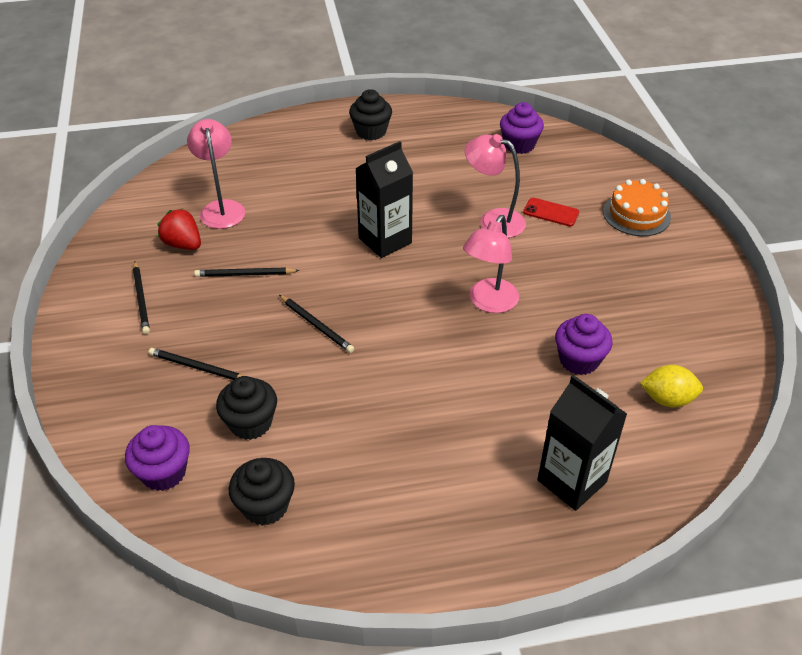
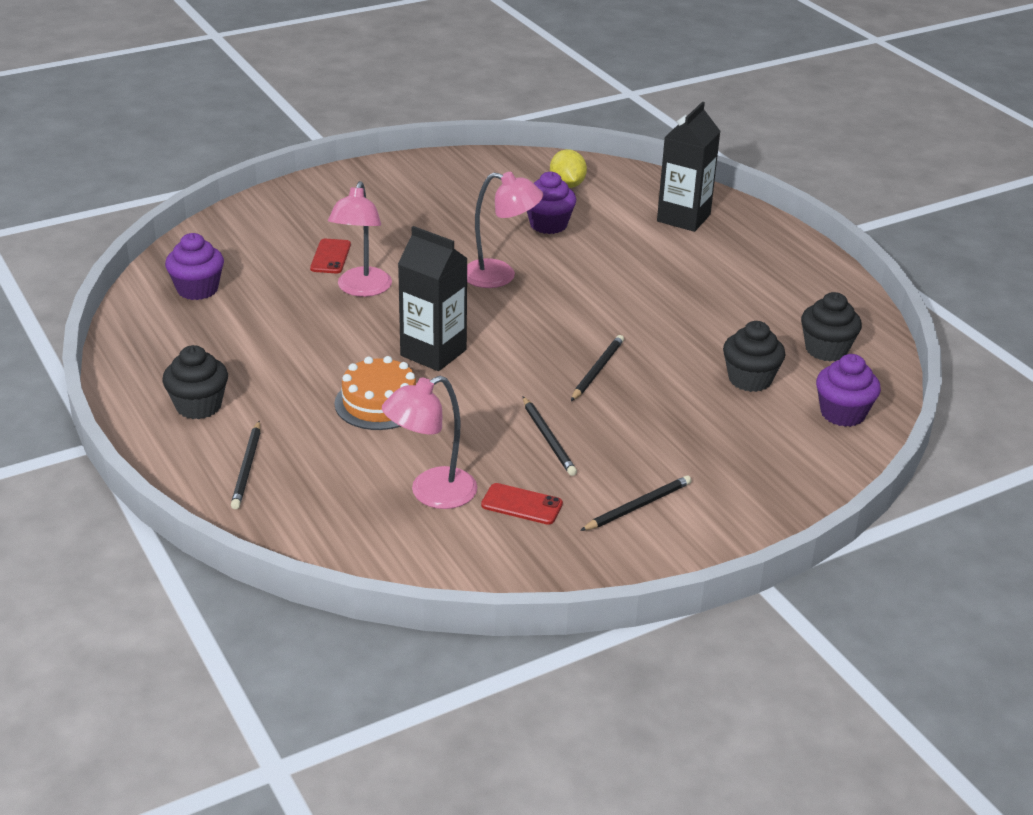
camera: 110 degrees left, 10 degrees down
(183, 244) = (521, 504): red strawberry -> red phone
(198, 367) = (708, 431): black pencil -> black pencil (247, 467)
(636, 214) = (312, 210): orange cake -> orange cake (379, 403)

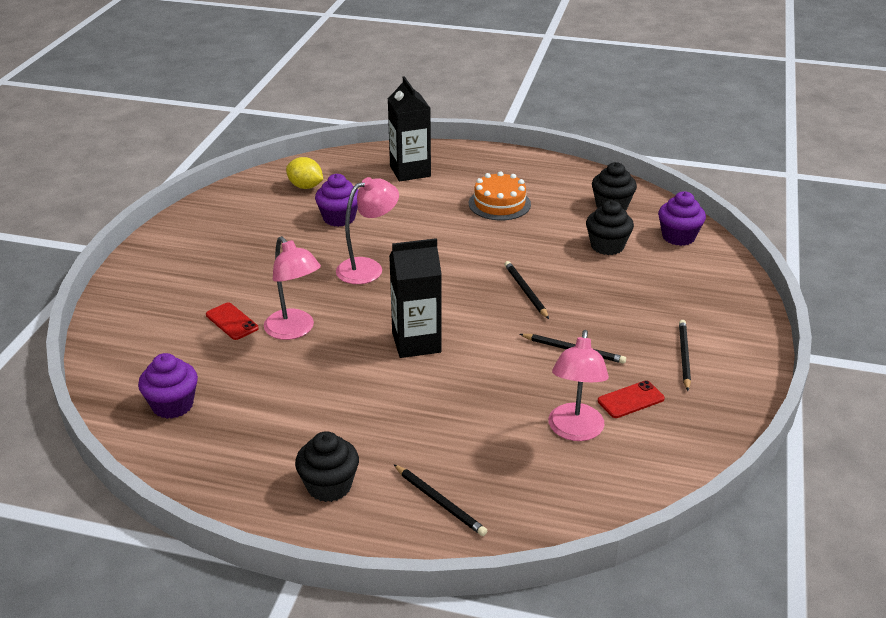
camera: 45 degrees left, 0 degrees up
(379, 403) = (442, 397): orange cake -> orange cake (499, 204)

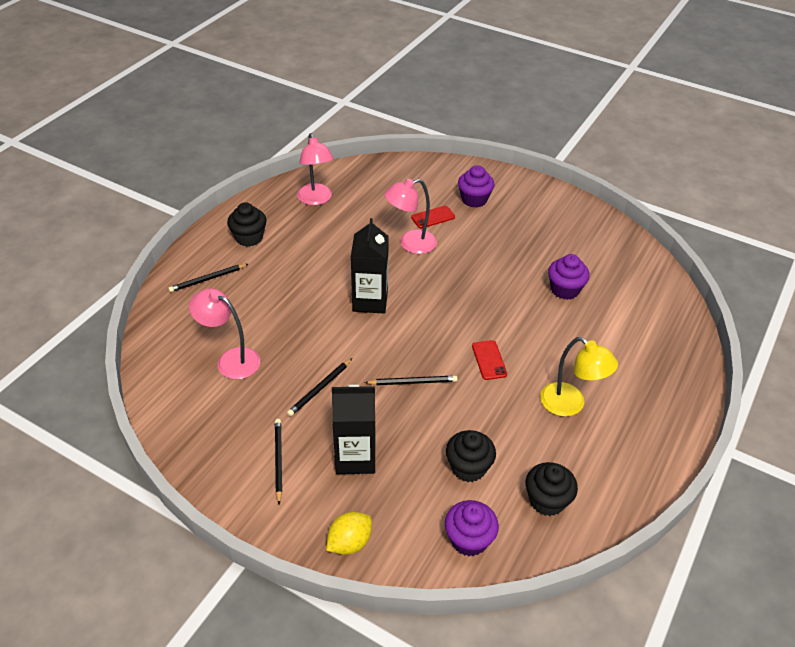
camera: 105 degrees right, 10 degrees up
(172, 405) = (354, 187): purple cupcake -> purple cupcake (474, 199)
(305, 186) = (626, 278): yellow lemon -> yellow lemon (349, 542)
(368, 268) = (480, 293): pink lamp -> pink lamp (316, 199)
(410, 171) = (648, 352): black carton -> black carton (355, 457)
(499, 204) = (570, 405): orange cake -> yellow lamp
(630, 400) = (245, 403): red phone -> red phone (489, 360)
(684, 356) = (278, 460): black pencil -> black pencil turned 120 degrees counterclockwise

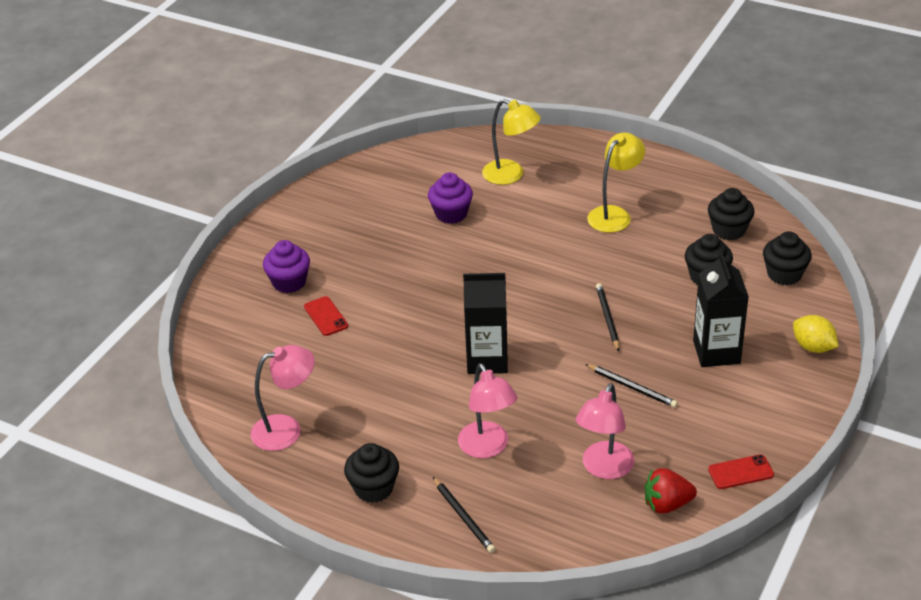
camera: 90 degrees left, 5 degrees down
(180, 394) = (667, 504): none -> red strawberry
(278, 460) = (736, 407): black pencil -> none
(410, 244) = (380, 333): pink lamp -> pink lamp (488, 448)
(469, 539) = (784, 274): purple cupcake -> black cupcake
(489, 360) = (565, 266): red phone -> red phone (740, 472)
(629, 333) = (511, 175): none -> yellow lamp

